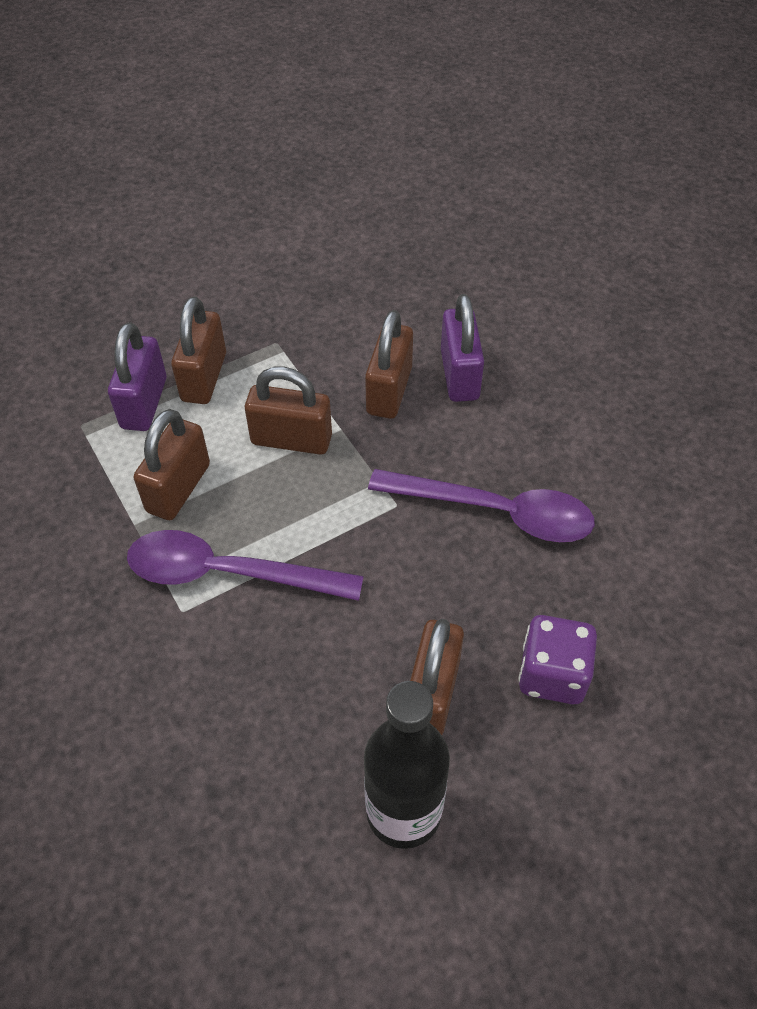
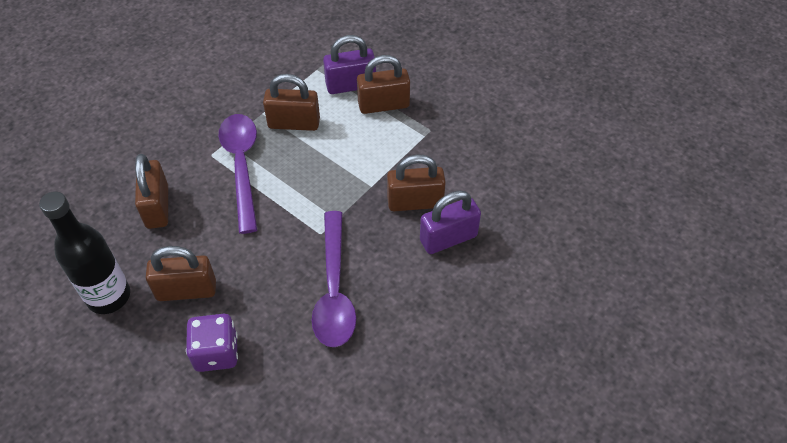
camera: 70 degrees right, 0 degrees up
(291, 439) = (351, 163): brown padlock -> brown padlock (157, 207)

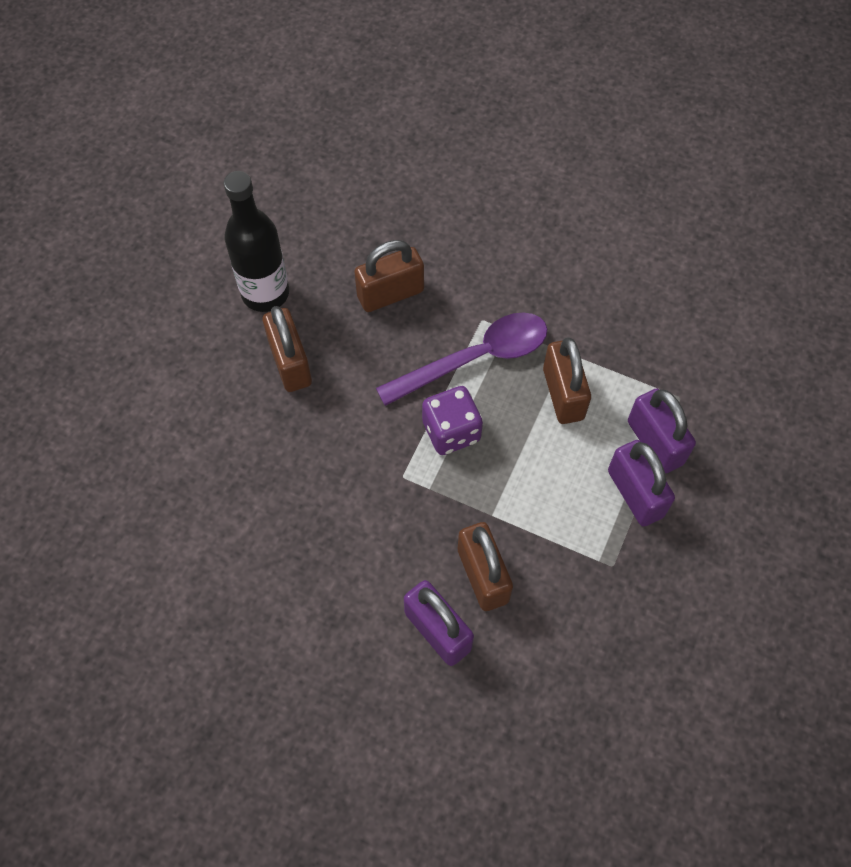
camera: 75 degrees right, 10 degrees up
(216, 352) = (222, 419): purple dice -> purple dice (451, 431)
(334, 290) = (327, 515): purple spoon -> none
(383, 105) = (635, 493): brown padlock -> purple padlock

